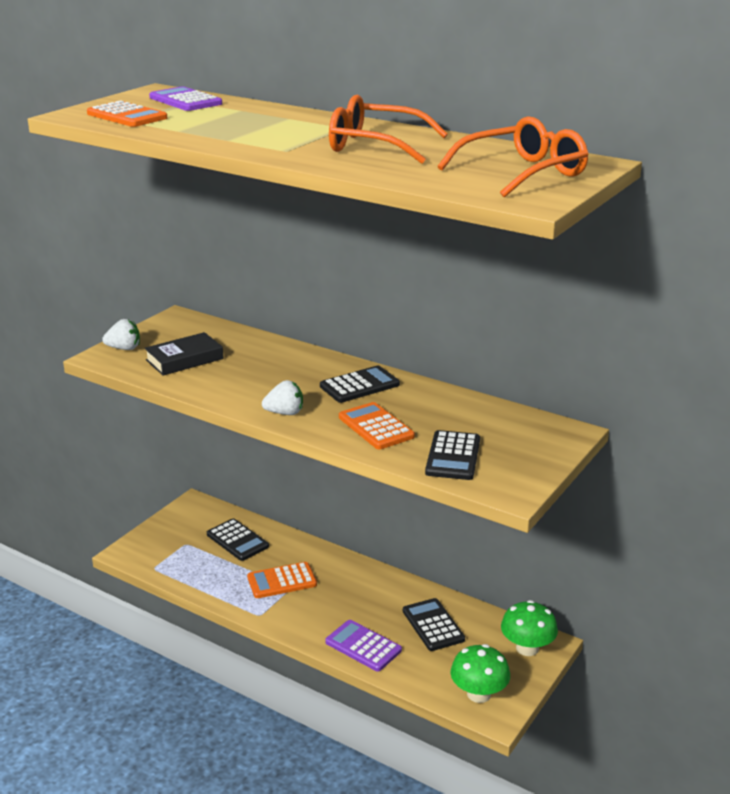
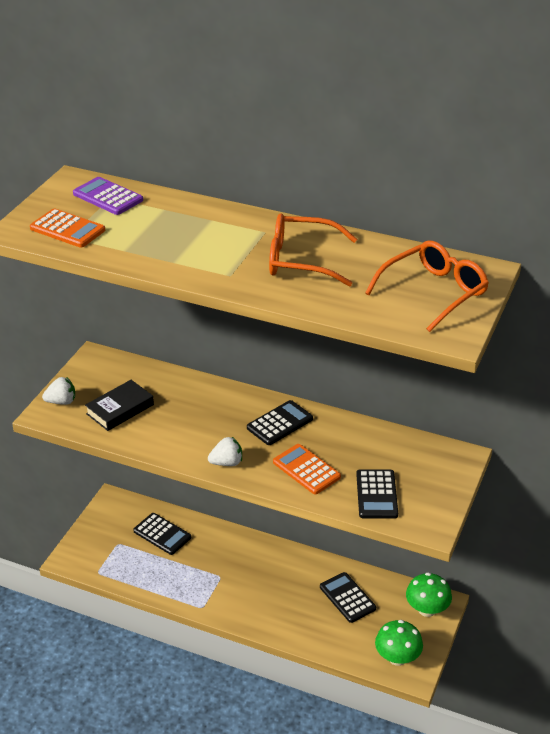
camera: 10 degrees left, 10 degrees up
(282, 581) = (211, 571): orange calculator -> none
(363, 646) = (295, 626): purple calculator -> none

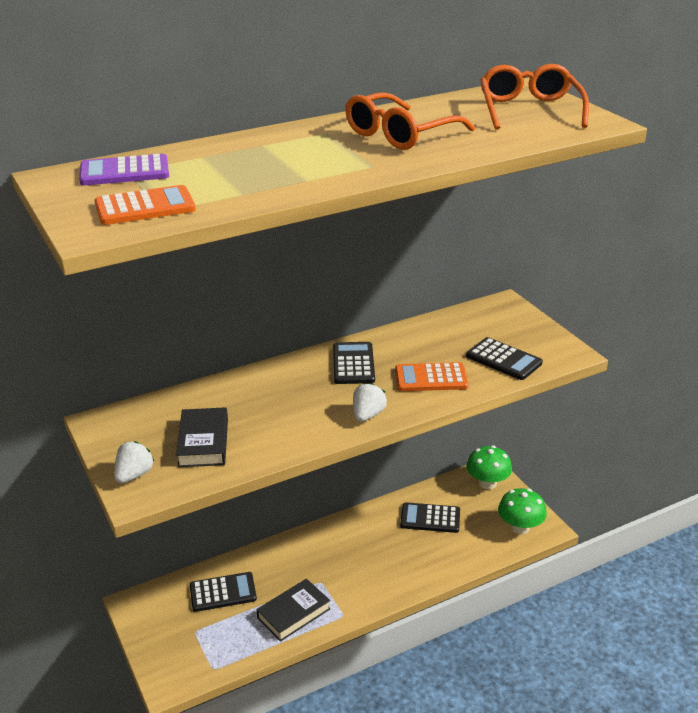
camera: 50 degrees left, 5 degrees down
(179, 581) = (293, 613): none -> black book

